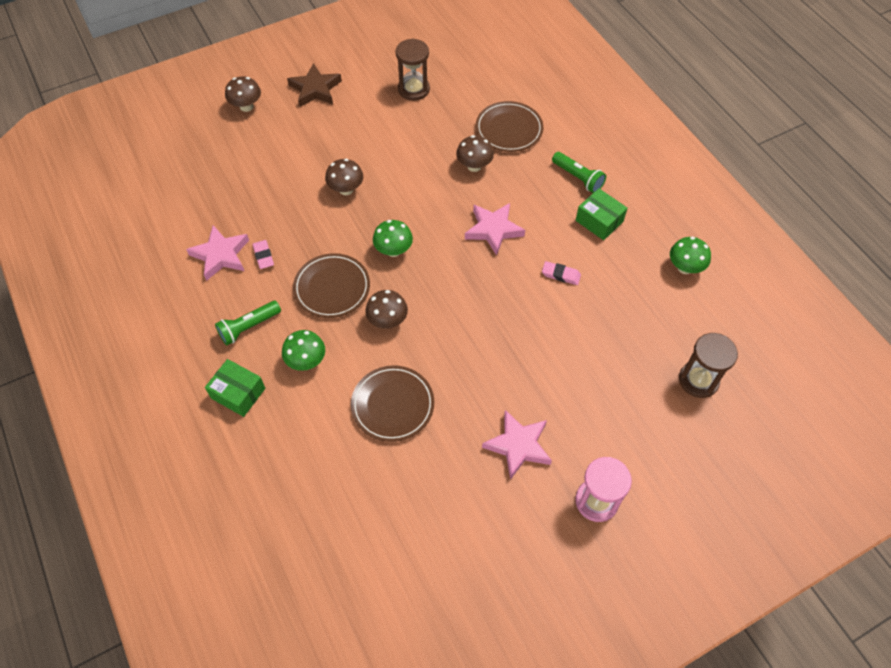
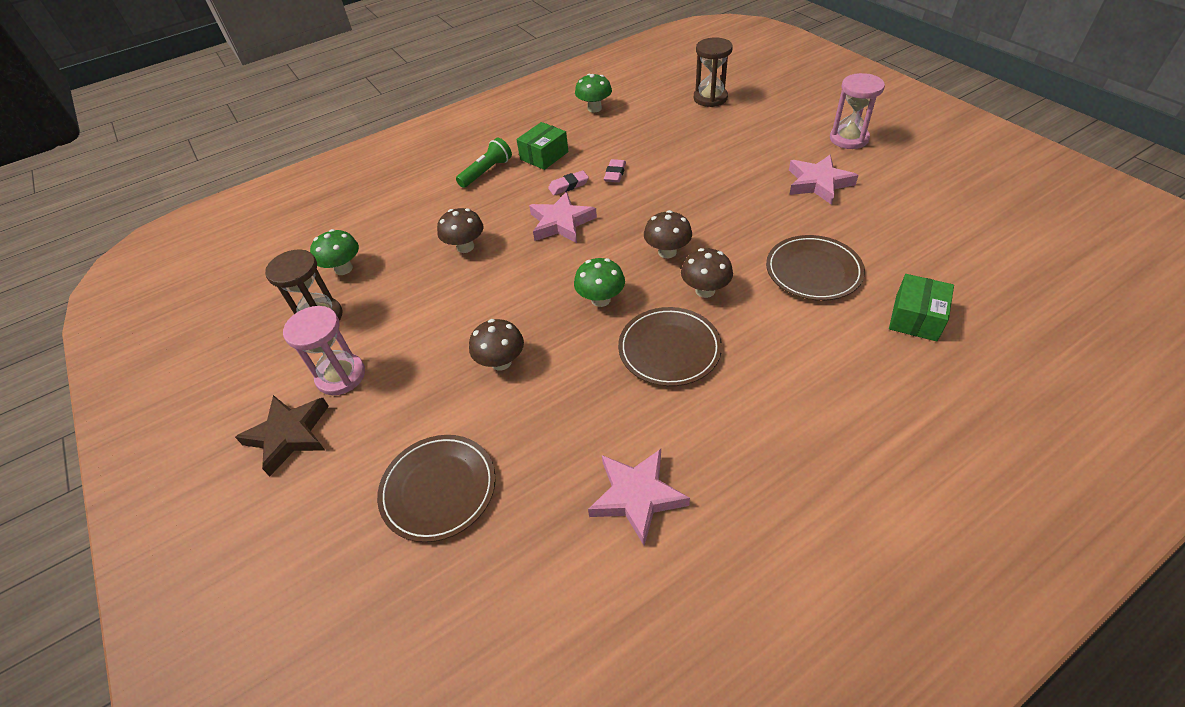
camera: 90 degrees left, 10 degrees down
(238, 393) = (862, 418): green box -> green box (916, 318)
(246, 106) = (306, 533): brown mushroom -> brown mushroom (667, 252)
(249, 327) = (756, 429): green flashlight -> none
(263, 256) = (630, 437): pink eraser -> pink eraser (568, 186)
(306, 361) = (786, 355): green mushroom -> green mushroom (343, 269)
(356, 107) = (341, 376): none -> pink hourglass
(509, 129) = (409, 225): brown plate -> brown plate (438, 489)

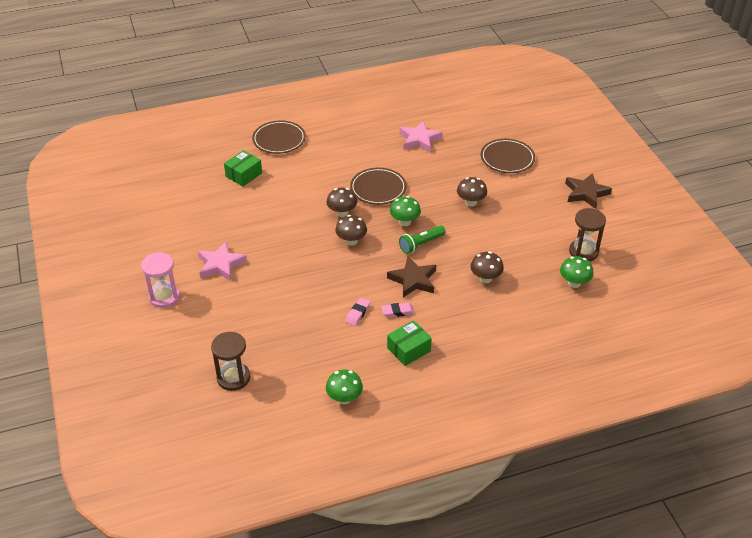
camera: 170 degrees left, 5 degrees down
(341, 376) = (563, 215): pink hourglass -> none
(486, 172) = (461, 345): green flashlight -> green flashlight (421, 244)
(561, 223) = (413, 280): pink star -> brown star
(813, 271) = (274, 209): brown plate -> brown plate (279, 139)

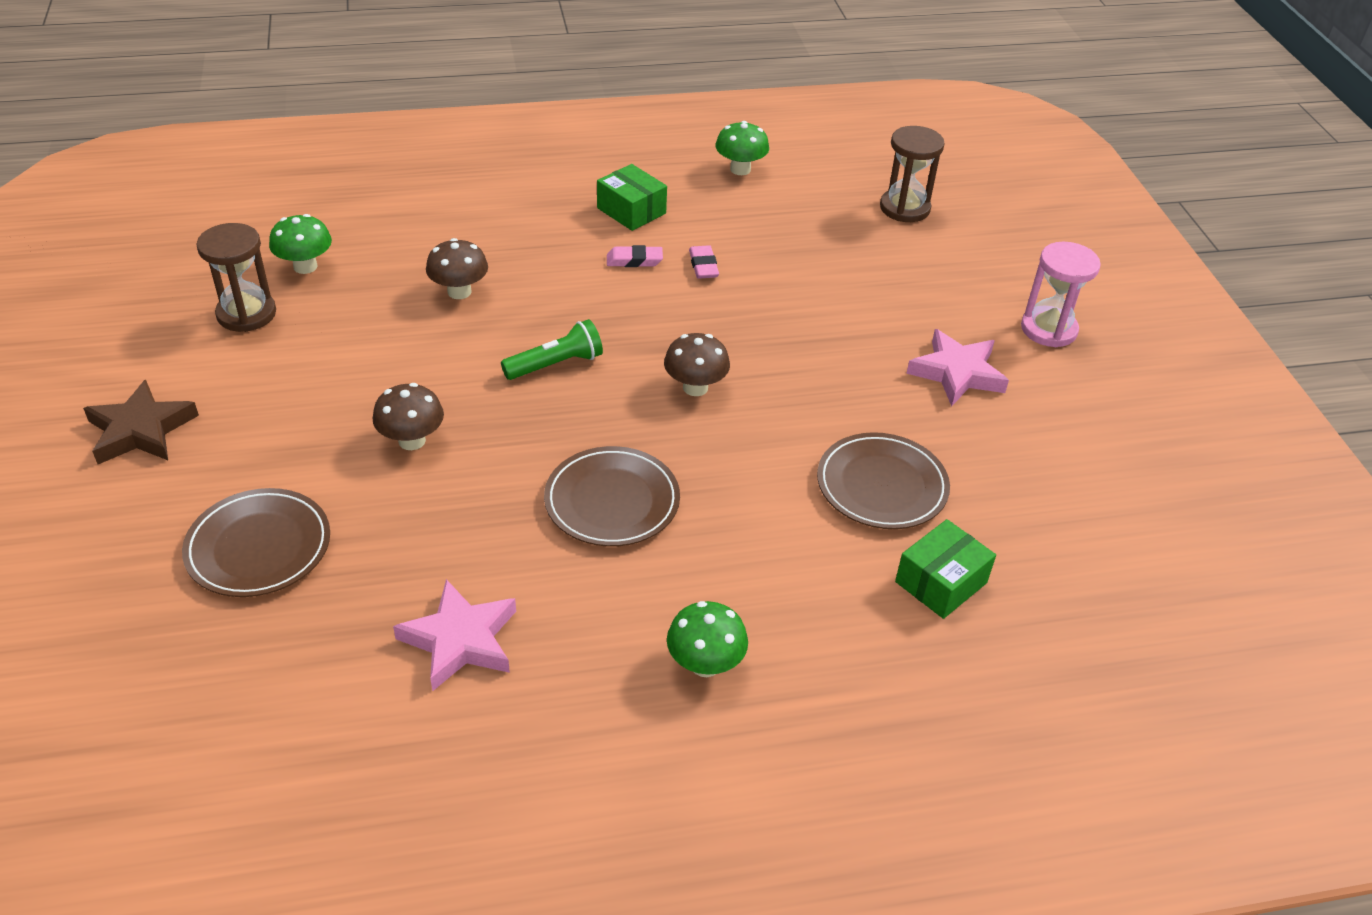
camera: 175 degrees left, 0 degrees up
(279, 139) = (856, 693): brown plate -> brown plate (881, 485)
(342, 213) = (706, 450): brown mushroom -> none
(358, 313) = (703, 266): pink eraser -> pink eraser turned 45 degrees counterclockwise
(405, 222) = (574, 414): green mushroom -> green mushroom (705, 664)
(409, 349) = (631, 211): green box -> green box turned 75 degrees clockwise
(413, 280) = (592, 304): brown star -> none

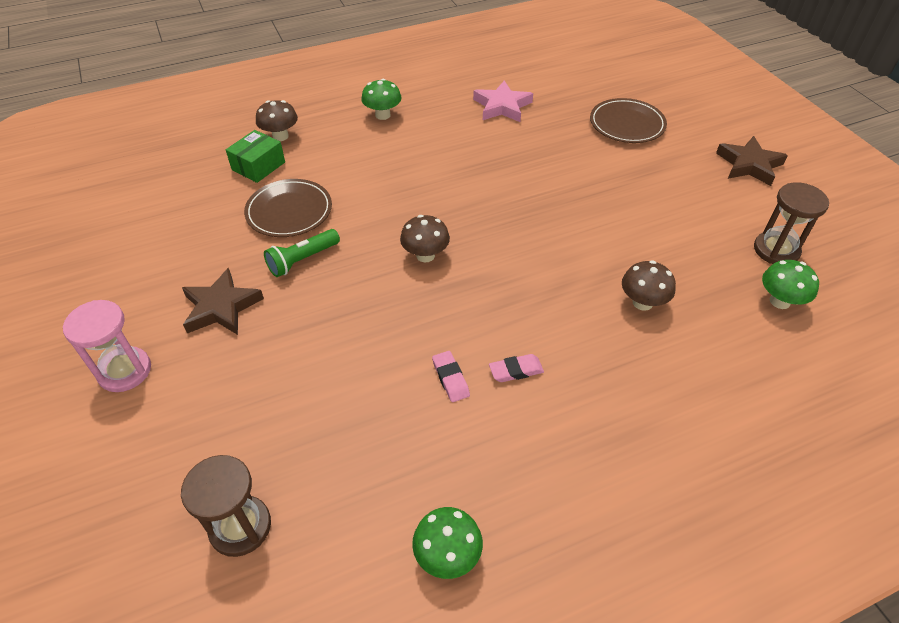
camera: 170 degrees right, 5 degrees up
(412, 440) = (591, 186): brown mushroom -> brown mushroom (280, 136)
(555, 364) = (532, 254): green flashlight -> green flashlight (302, 260)
(612, 501) = (455, 175): brown plate -> none
(631, 211) = (546, 442): green box -> none
(957, 373) = (221, 307): pink star -> brown star

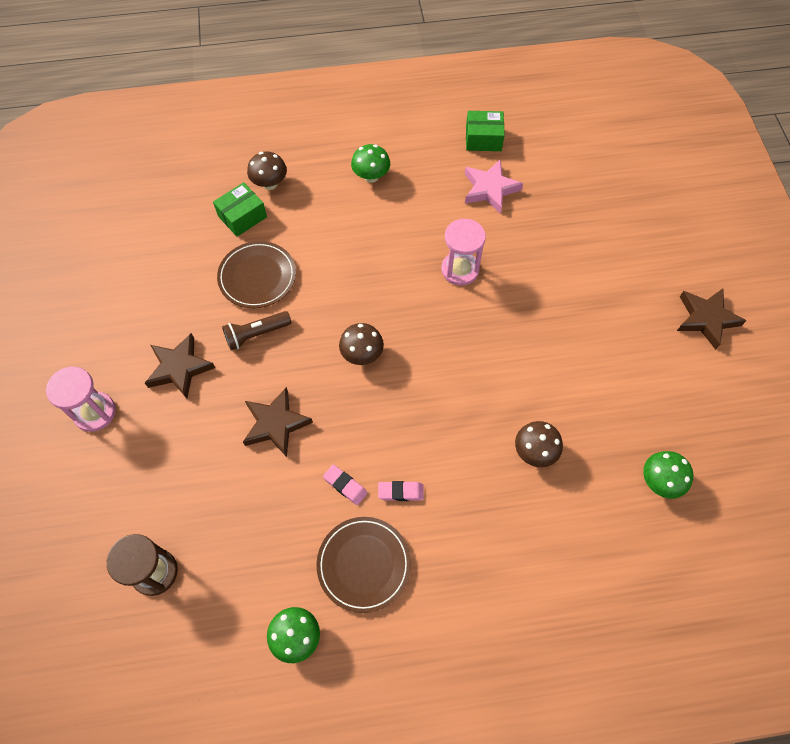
camera: 15 degrees right, 15 degrees up
(302, 260) = (256, 334): green flashlight -> brown flashlight
(350, 337) = (276, 424): none -> brown star
(450, 378) = (345, 485): pink eraser -> pink eraser turned 45 degrees counterclockwise
(480, 73) = (483, 139): none -> green box
(499, 169) = (460, 269): none -> pink hourglass
(627, 124) = (605, 239): brown plate -> brown plate (363, 564)
(776, 250) = (683, 425): brown hourglass -> none

